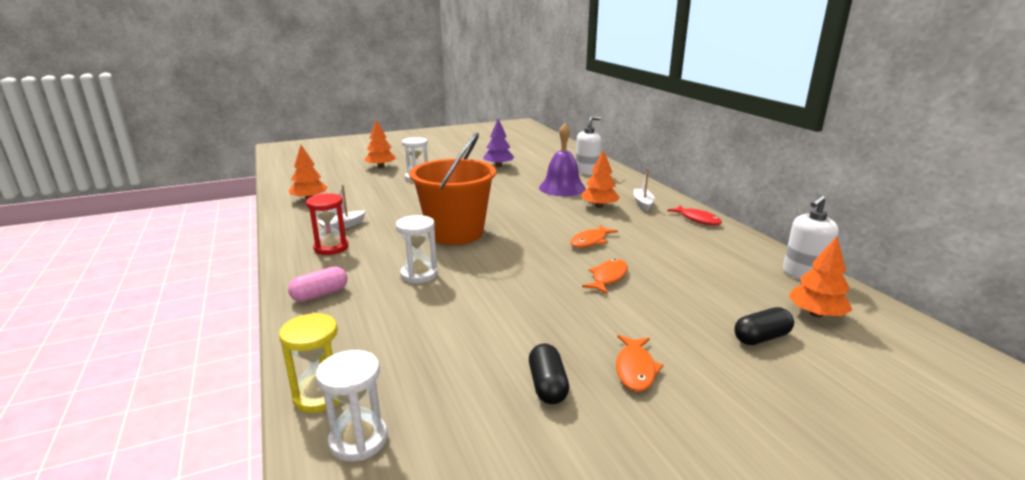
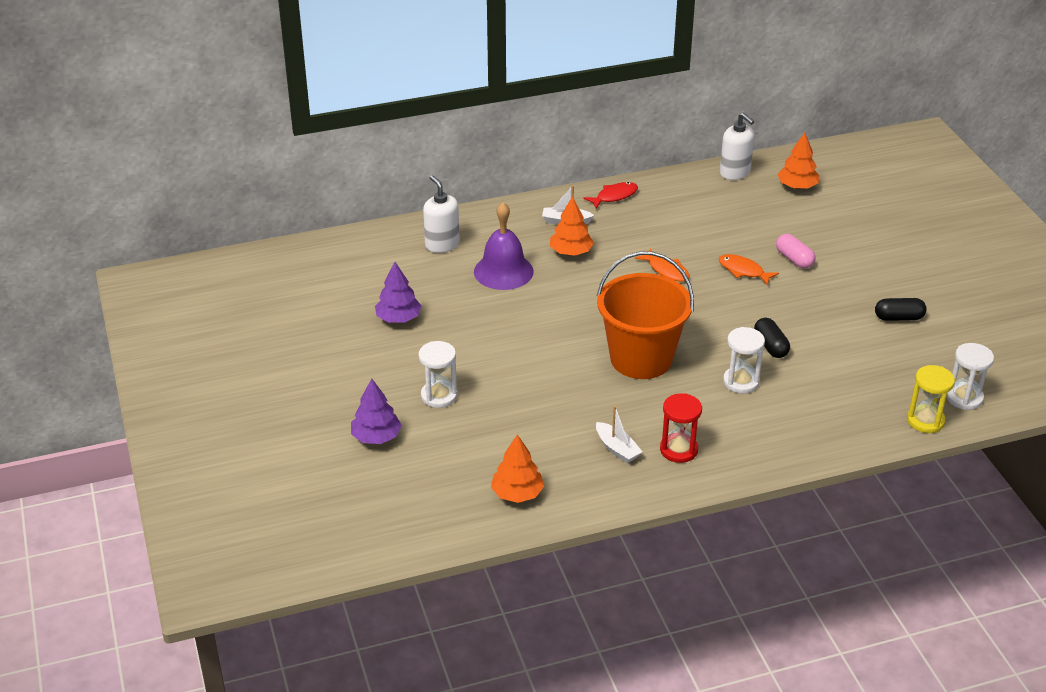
camera: 85 degrees left, 15 degrees up
(320, 294) = (783, 442): pink capsule -> pink capsule (794, 259)
(381, 167) = (376, 437): orange tree -> purple tree
(635, 369) = (875, 278): orange fish -> none
(761, 338) = (831, 218): black capsule -> black capsule (770, 346)

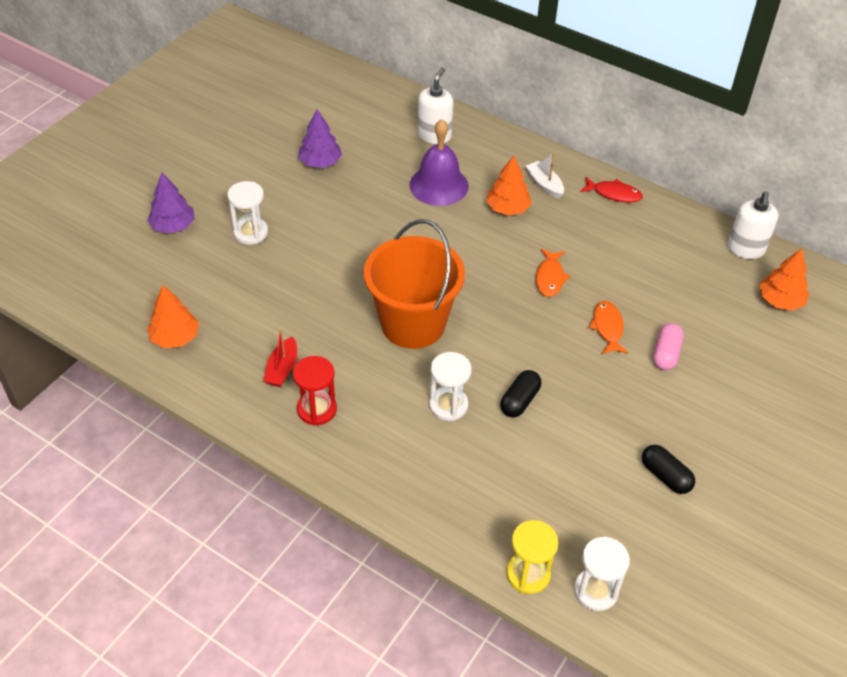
camera: 50 degrees right, 10 degrees up
(617, 449) = (282, 369): white boat -> red boat

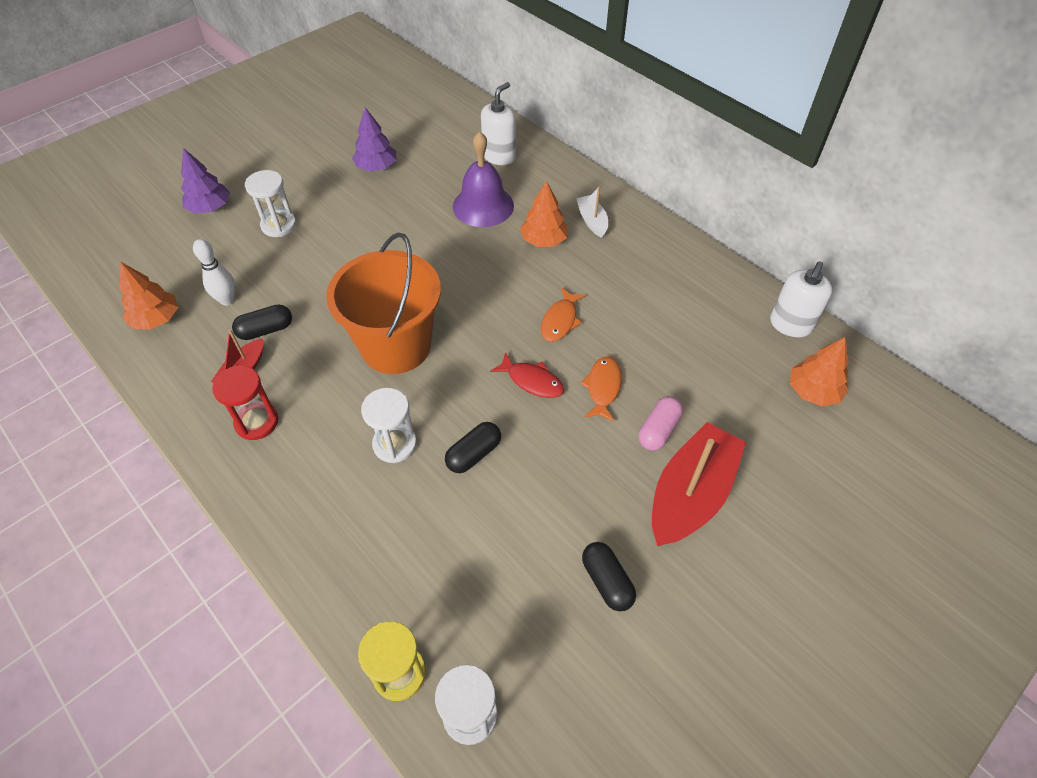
camera: 15 degrees right, 5 degrees up
(235, 309) = (227, 300): none -> white bowling pin
(286, 330) = (266, 330): none -> black capsule
(614, 194) = (662, 241): red fish -> red fish (532, 381)
(708, 399) = (691, 494): none -> red boat

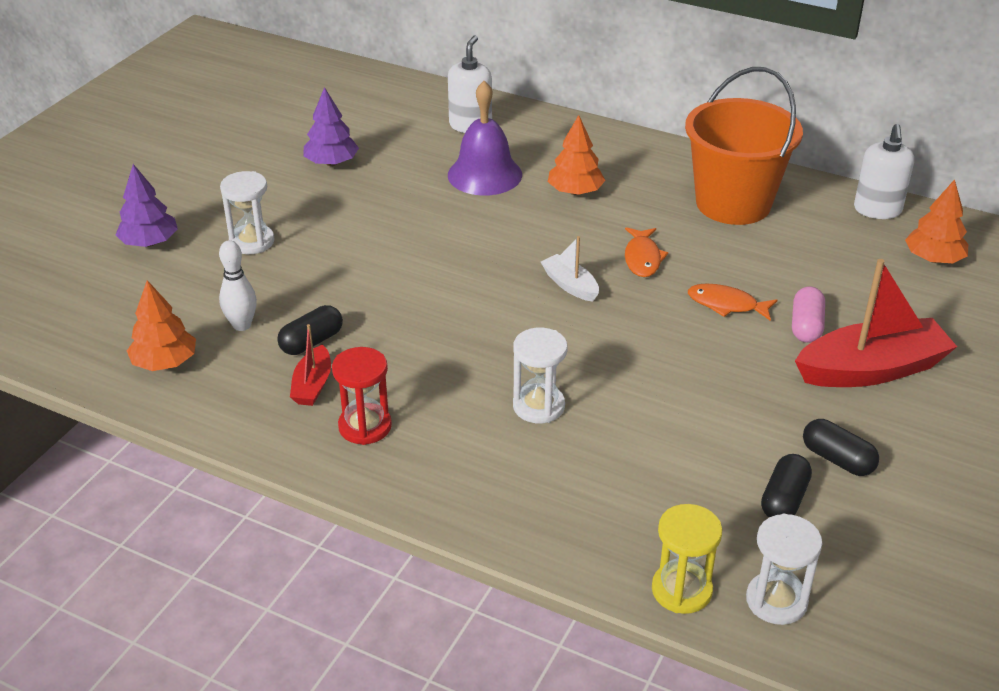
camera: 20 degrees left, 15 degrees down
(396, 346) = (477, 321): orange bucket -> orange bucket (733, 203)
(473, 454) = (630, 393): black capsule -> black capsule (784, 499)
(532, 381) = (649, 316): red fish -> none
(592, 221) = (616, 164): white boat -> white boat (570, 285)
(603, 387) = (726, 304): orange fish -> orange fish turned 60 degrees counterclockwise
(691, 494) = (871, 369): red boat -> red boat turned 60 degrees clockwise

